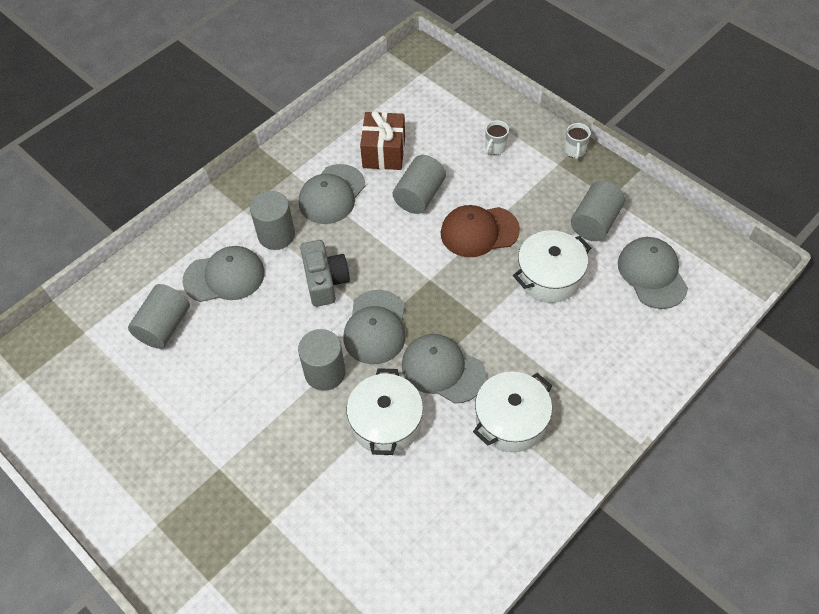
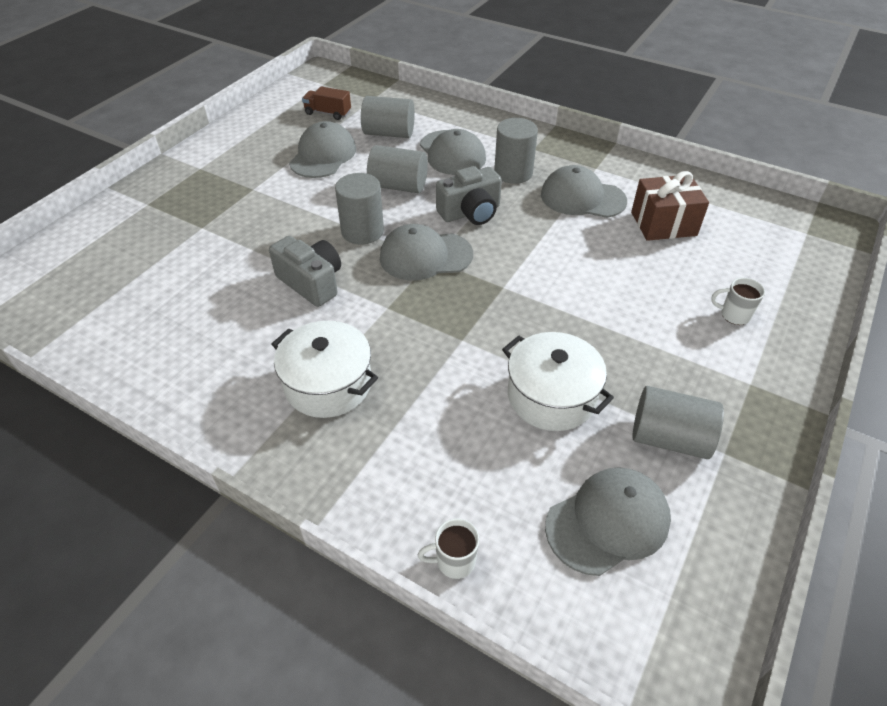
camera: 75 degrees right, 10 degrees down
(95, 381) = (328, 113): none -> brown truck
(386, 423) = (311, 282): white pot -> grey camera
(419, 195) = (617, 260): grey cylinder -> grey cylinder (398, 186)
(442, 370) = (385, 315): grey cap -> grey cap (323, 155)
(479, 231) = (591, 319): brown cap -> none
(574, 151) = (787, 400): white mug -> white mug (454, 561)

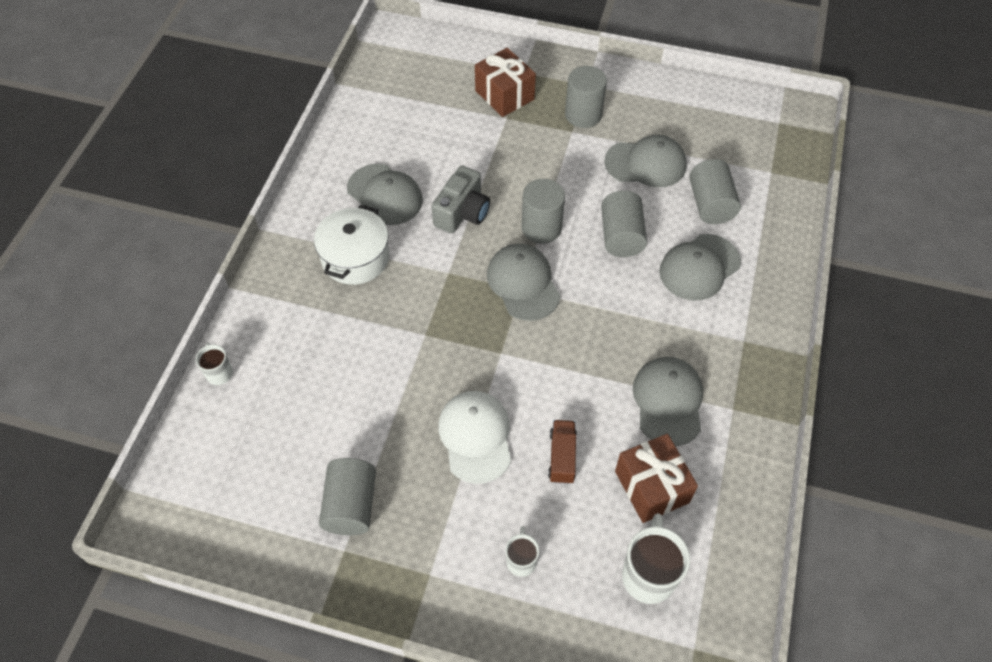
camera: 75 degrees right, 10 degrees up
(168, 222) = (504, 95): none -> brown gift
(328, 113) = (723, 144): brown truck -> brown truck (562, 457)
(470, 212) = (602, 305): grey camera -> none
(513, 173) = (687, 329): grey cylinder -> grey cylinder (583, 114)
(551, 396) = (377, 411): white pot -> none
(598, 322) = (475, 437): none -> white cap
(608, 522) = (263, 465): grey cap -> grey cap (385, 195)
(745, 242) = (648, 575): none -> white mug

